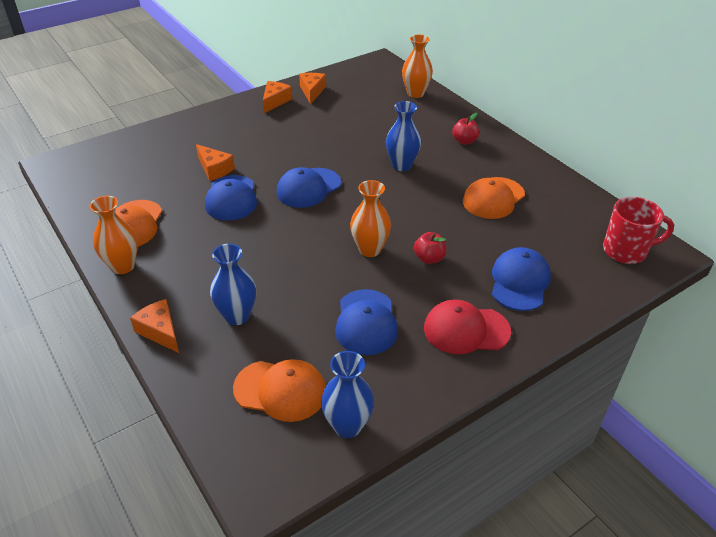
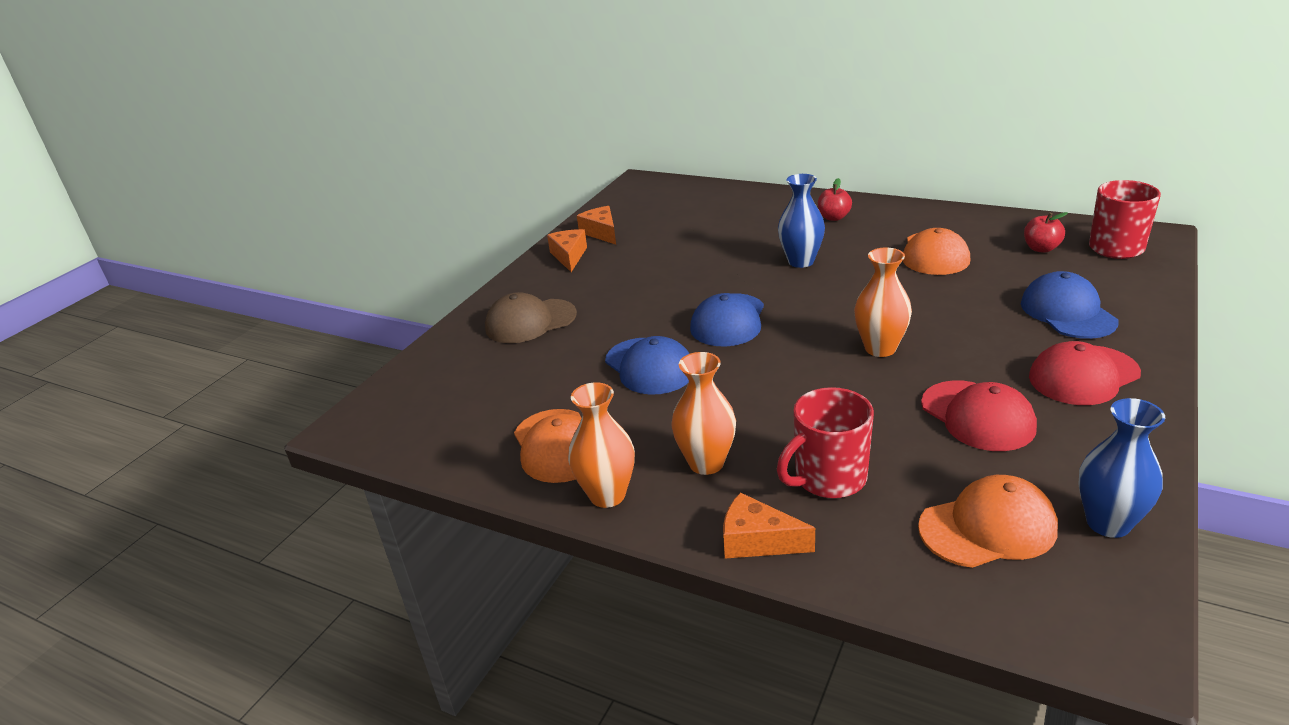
camera: 25 degrees left, 10 degrees down
(205, 138) = (530, 321): none -> brown cap
(214, 169) = (586, 347): orange cheese -> none
(237, 316) = (828, 478): blue vase -> red mug
(366, 322) = (977, 416): blue cap -> red cap
(415, 93) = (722, 196): orange vase -> orange vase (706, 463)
(429, 258) = (952, 330): red apple -> red apple (1041, 248)

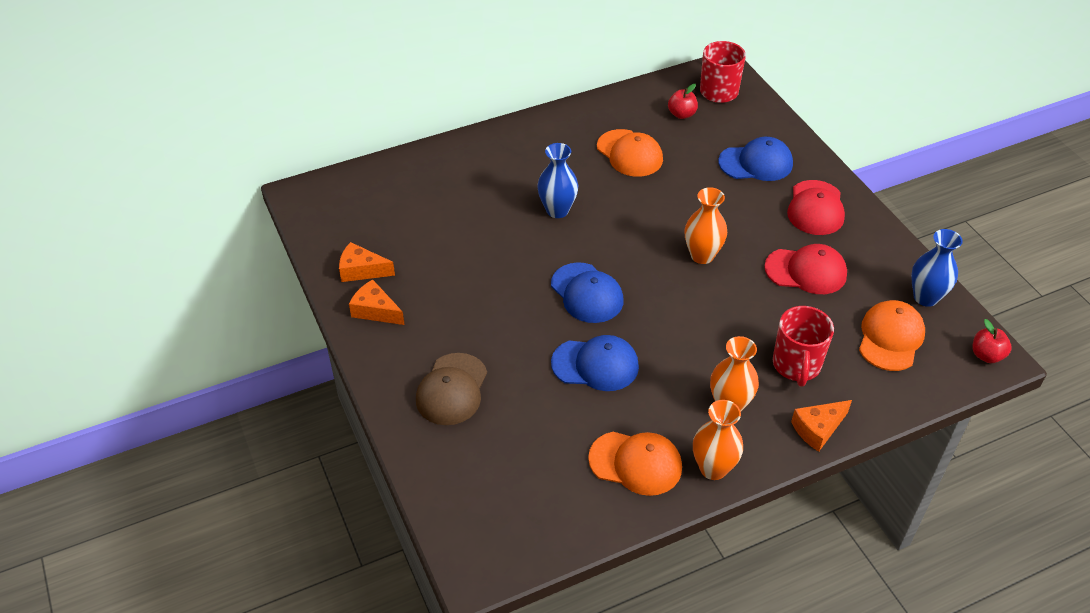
camera: 55 degrees left, 15 degrees up
(833, 217) = (520, 153): red apple -> red apple (986, 355)
(1067, 312) = (756, 163): blue cap -> blue cap turned 150 degrees clockwise

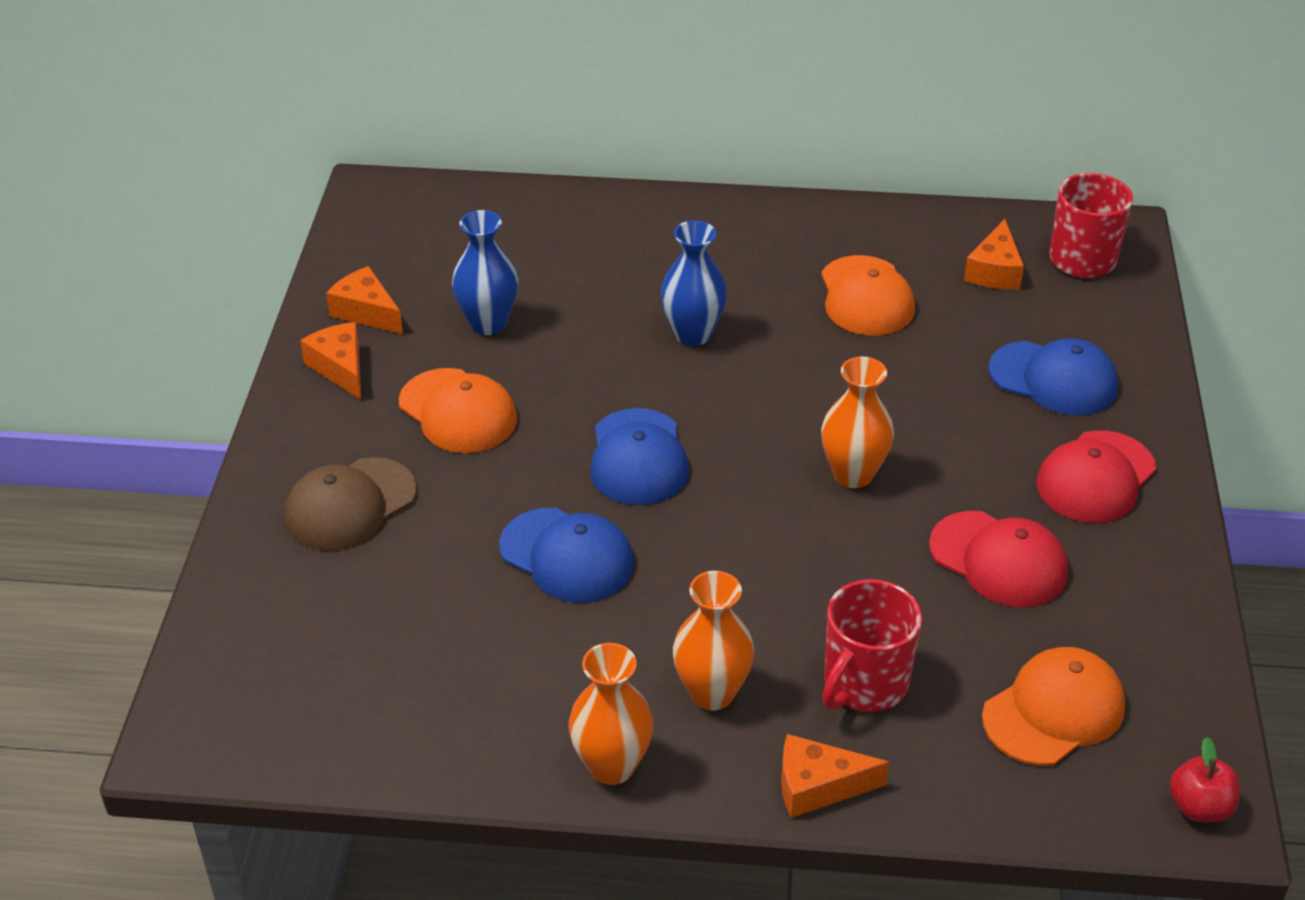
camera: 30 degrees right, 5 degrees down
(636, 463) = (508, 708): orange cap -> orange cap (458, 411)
(681, 114) = (994, 271): red apple -> orange cheese
(925, 297) = (1168, 678): blue vase -> blue vase (488, 323)

